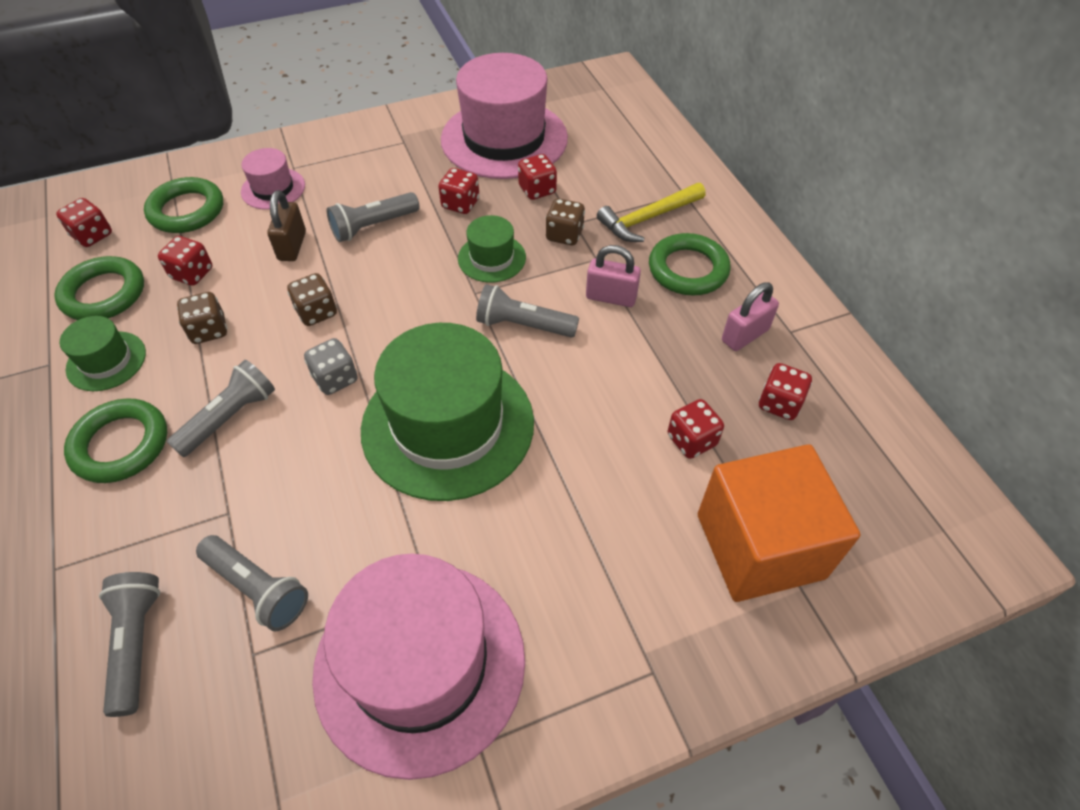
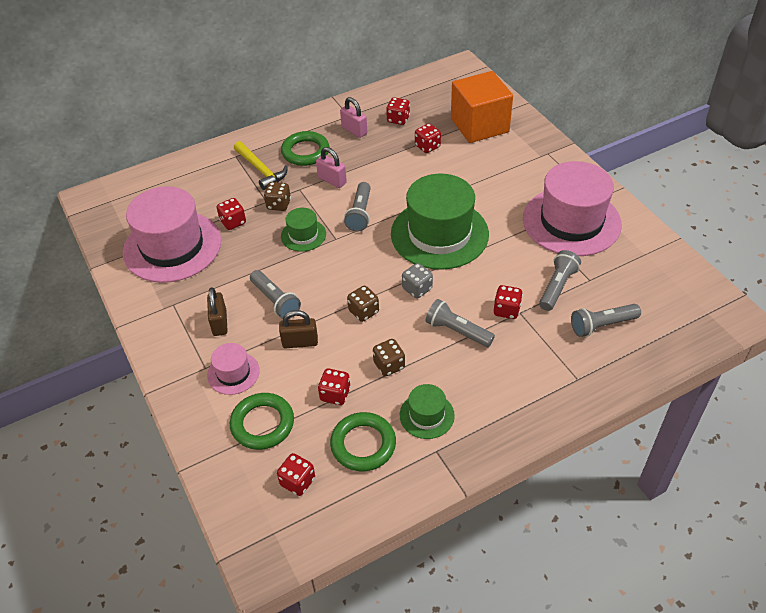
camera: 95 degrees left, 5 degrees down
(121, 445) = (490, 379): green ring -> none
(356, 178) = (220, 323): none -> brown padlock
(460, 204) = (249, 258): red dice -> red dice (506, 310)
(611, 297) = (332, 180): pink padlock -> pink padlock turned 60 degrees counterclockwise

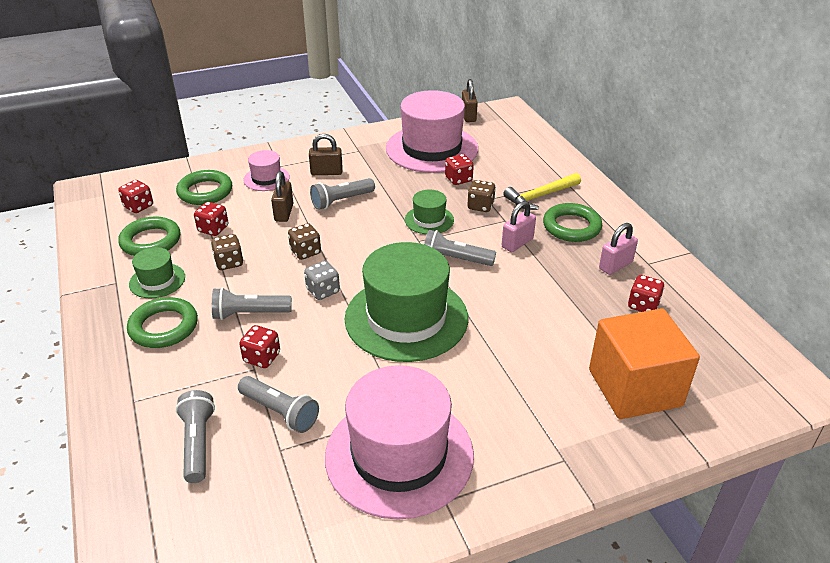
camera: 95 degrees right, 10 degrees down
(102, 225) = (468, 116): none -> brown padlock
(427, 146) = (581, 327): red dice -> none
(457, 331) = (249, 314): grey flashlight -> grey flashlight turned 135 degrees counterclockwise
(489, 387) = (164, 327): none -> green ring

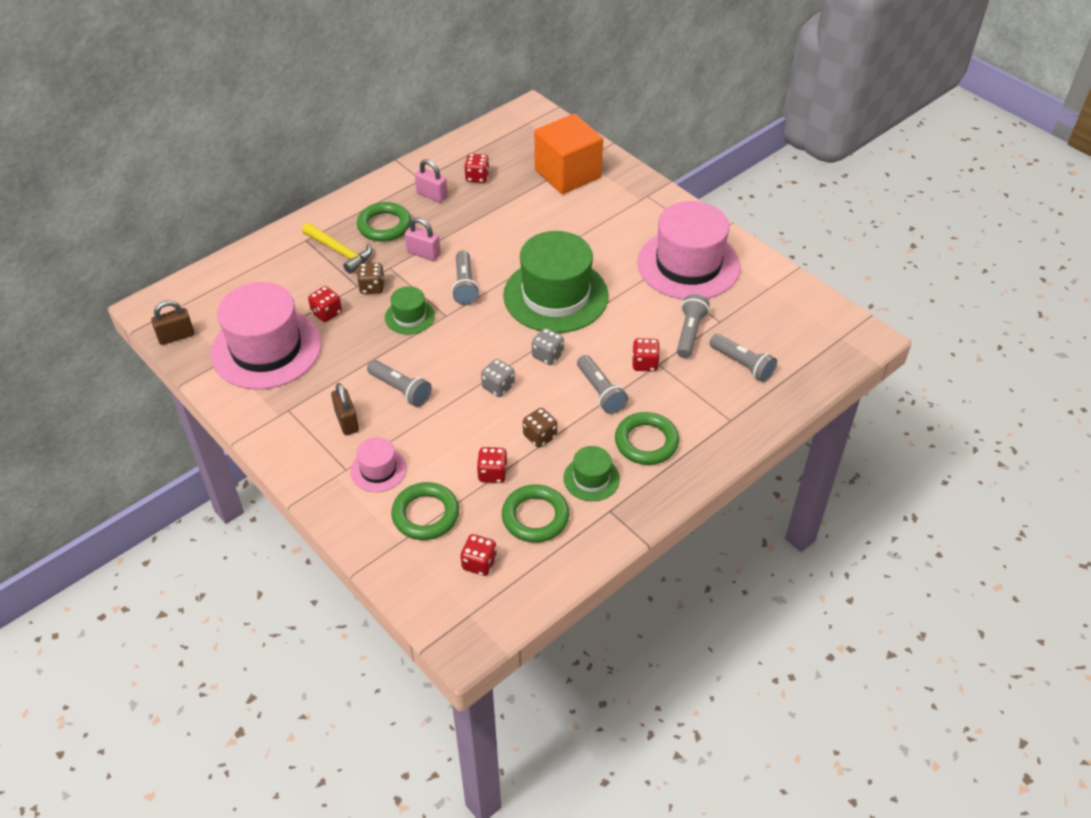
camera: 110 degrees left, 10 degrees up
(198, 443) = (742, 365): grey flashlight -> grey flashlight turned 105 degrees counterclockwise
(284, 213) = (440, 428): brown padlock -> none
(305, 252) = (498, 387): brown dice -> grey dice

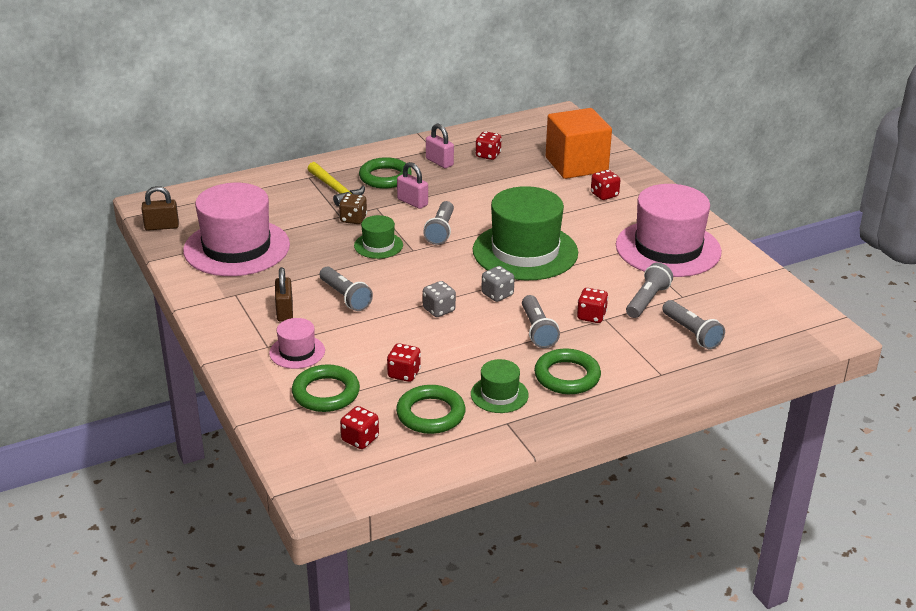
camera: 15 degrees right, 15 degrees down
(326, 313) = (303, 231): red dice -> red dice (604, 195)
(540, 436) = (462, 354): brown dice -> none

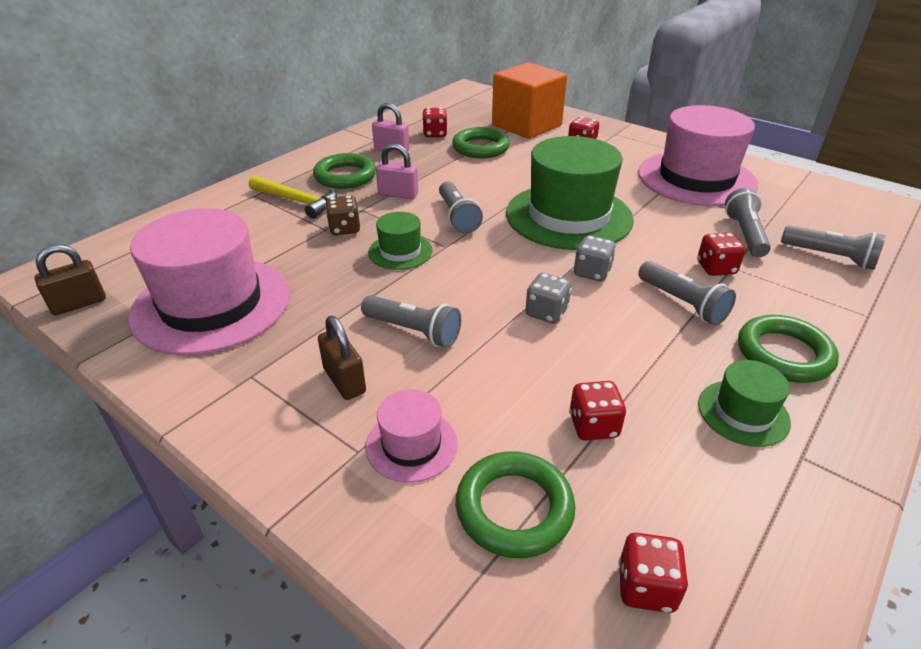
camera: 25 degrees left, 5 degrees up
(430, 414) = (695, 484): green ring -> green ring (480, 148)

